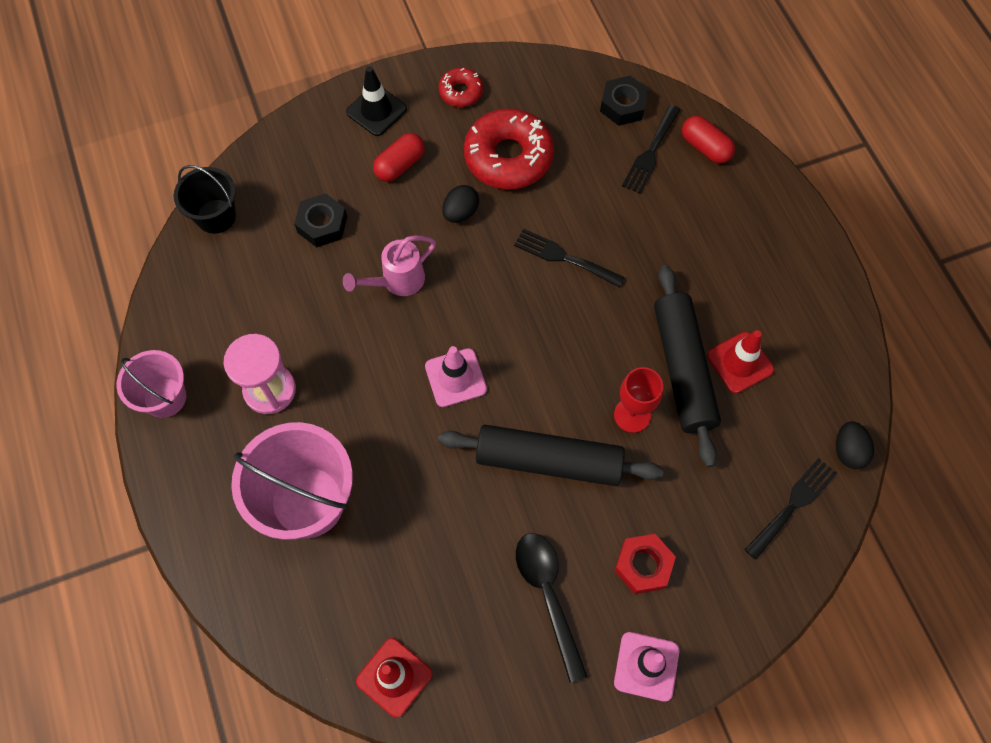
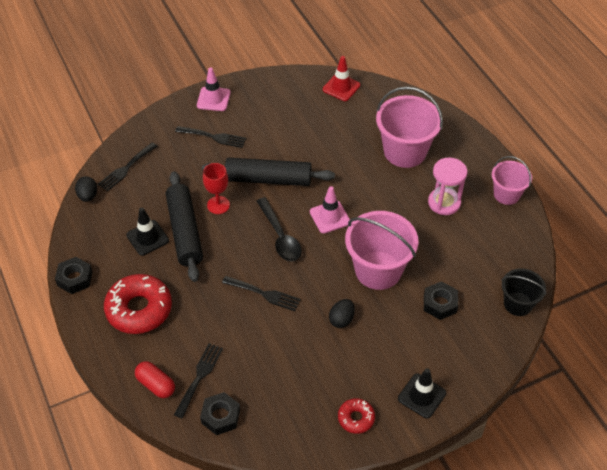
camera: 175 degrees right, 15 degrees down
(397, 281) = (378, 270): pink watering can -> pink bucket
(400, 165) = (393, 352): red capsule -> none
(508, 157) = (311, 365): red donut -> red donut (139, 309)
(548, 596) = (265, 122): black spoon -> black spoon (280, 236)
(643, 565) = (214, 137): red nut -> black fork
(740, 362) = (147, 238): red traffic cone -> black traffic cone
(838, 302) = (75, 278): none -> black nut

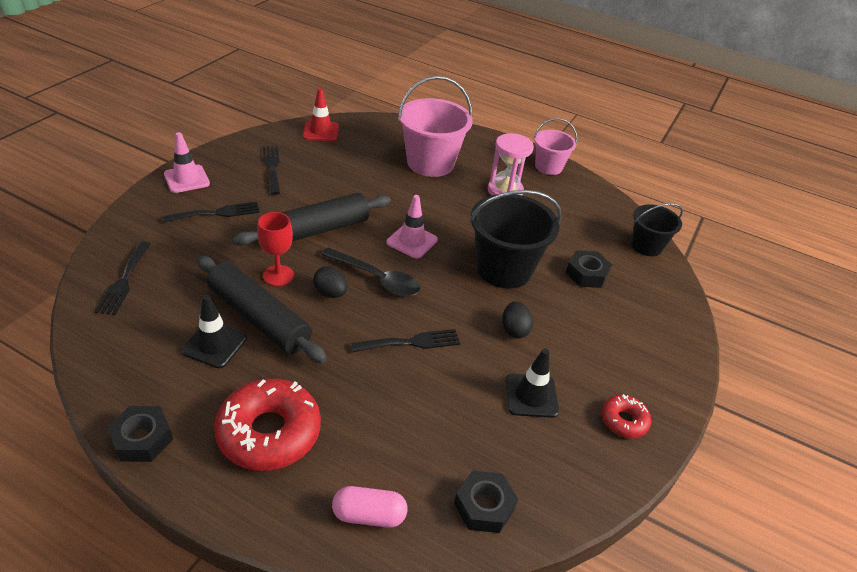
camera: 40 degrees left, 10 degrees down
(88, 196) = (89, 331): black egg -> black egg (330, 293)
(156, 385) = (369, 515): red capsule -> pink capsule
(199, 377) = (417, 473): black fork -> black fork (272, 167)
(378, 270) = (504, 269): pink bucket -> black bucket
(421, 396) = (657, 364): black traffic cone -> black traffic cone (531, 396)

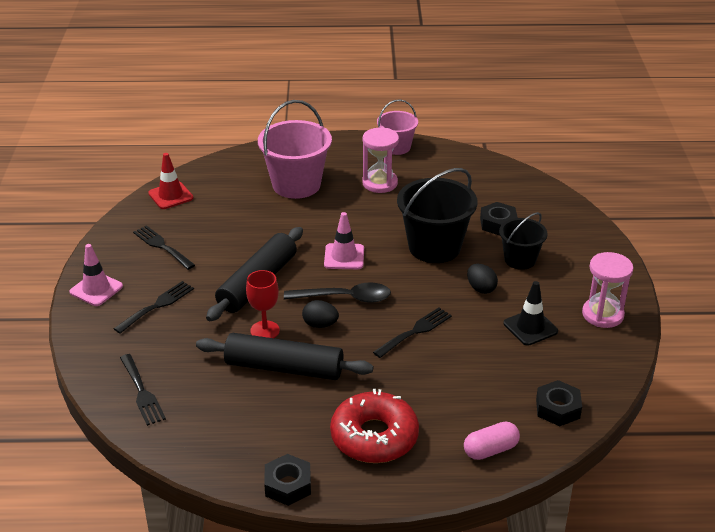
camera: 25 degrees left, 5 degrees down
(214, 344) = (270, 402): black traffic cone -> none
(624, 421) = (602, 314): red donut -> pink hourglass
(646, 246) = (524, 182): black bucket -> black bucket (520, 260)

